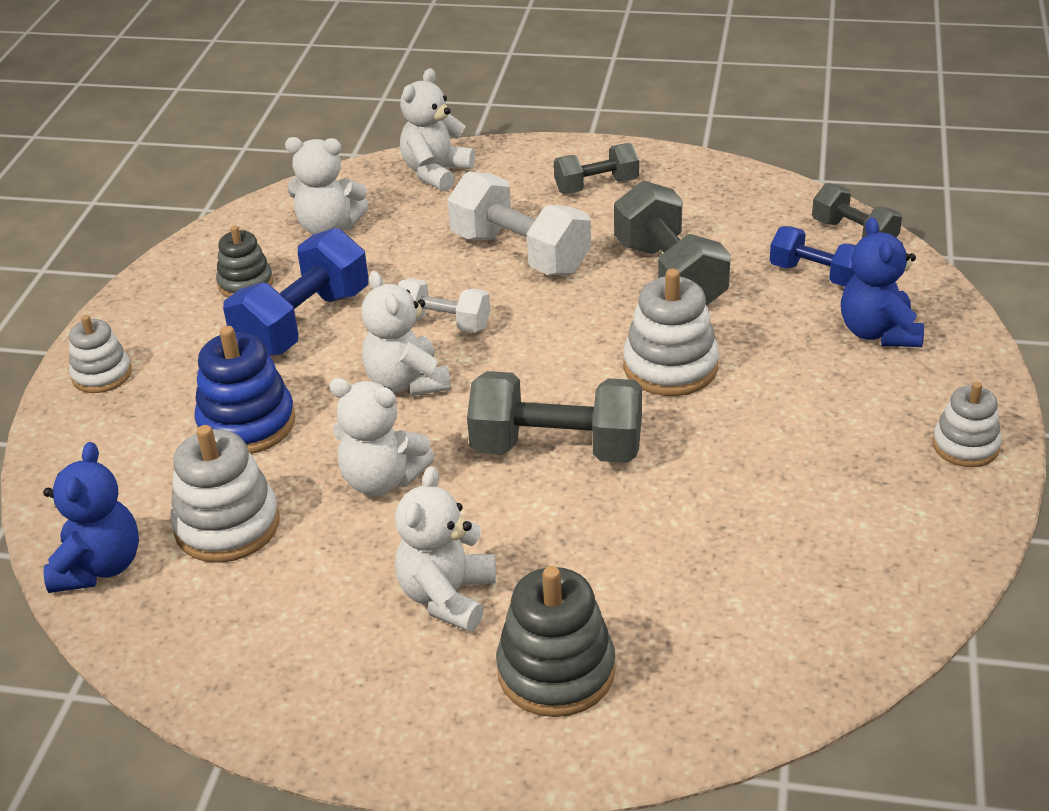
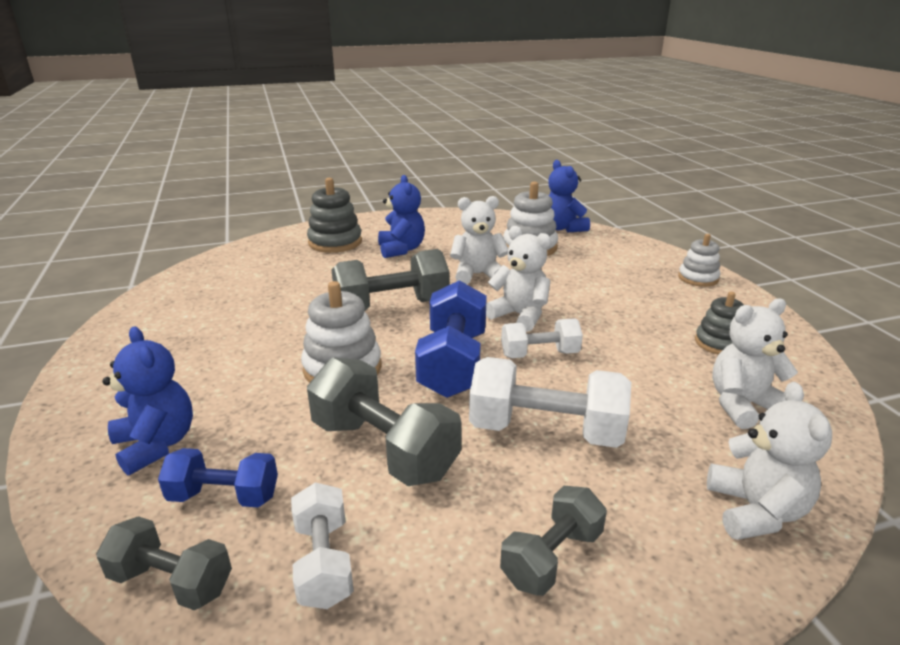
camera: 150 degrees right, 10 degrees down
(247, 424) = (582, 278): blue stacking toy -> none
(303, 323) = (635, 329): blue dumbbell -> blue dumbbell (453, 363)
(447, 596) = (401, 249): white teddy bear -> blue teddy bear
(748, 219) = (324, 562): none -> white dumbbell
(965, 446) = (99, 370): white stacking toy -> none

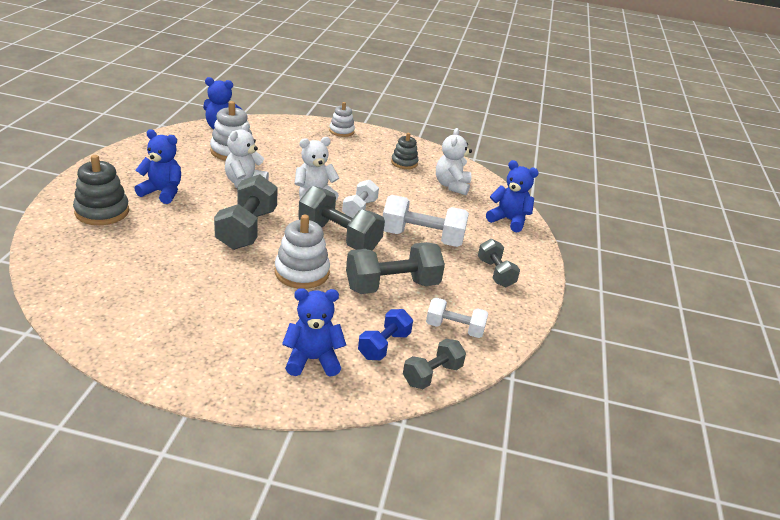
camera: 65 degrees left, 5 degrees up
(453, 363) = (339, 237): blue dumbbell -> grey dumbbell
(545, 430) = (422, 238): white dumbbell -> white dumbbell turned 60 degrees clockwise
(755, 511) = (508, 220): white teddy bear -> blue teddy bear

